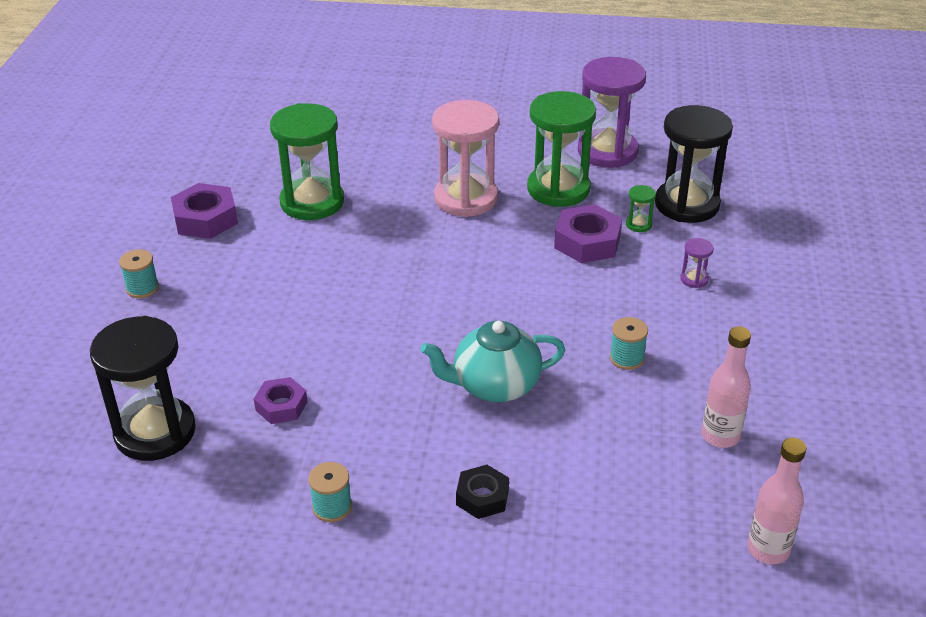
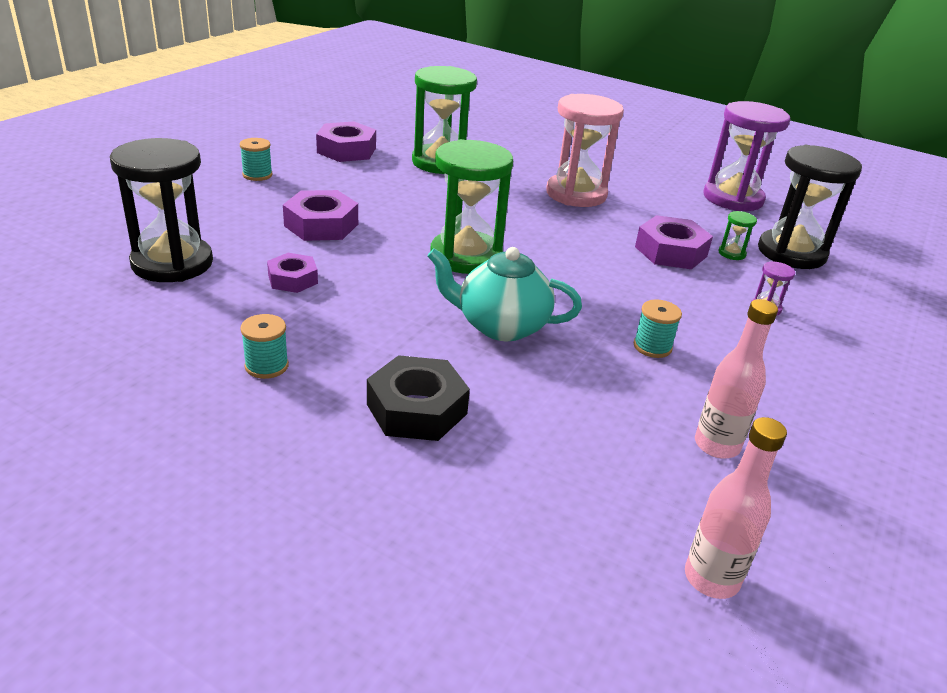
camera: 20 degrees right, 5 degrees down
(257, 330) = (321, 225): none -> purple nut
(482, 497) = (417, 409): black nut -> black nut, size x1.58
(558, 189) = (667, 210): green hourglass -> green hourglass (466, 256)

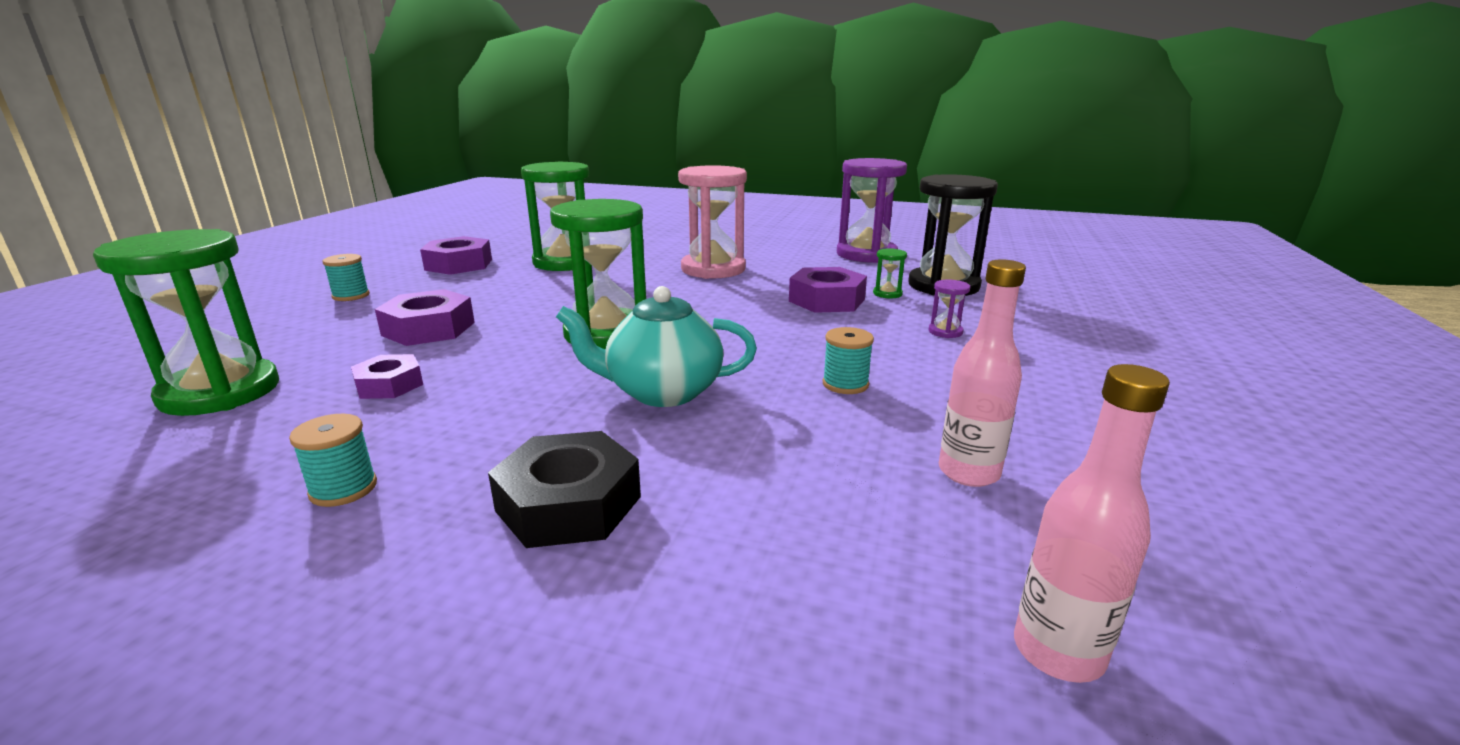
camera: 10 degrees left, 10 degrees down
(172, 263) = (220, 392): black hourglass -> green hourglass

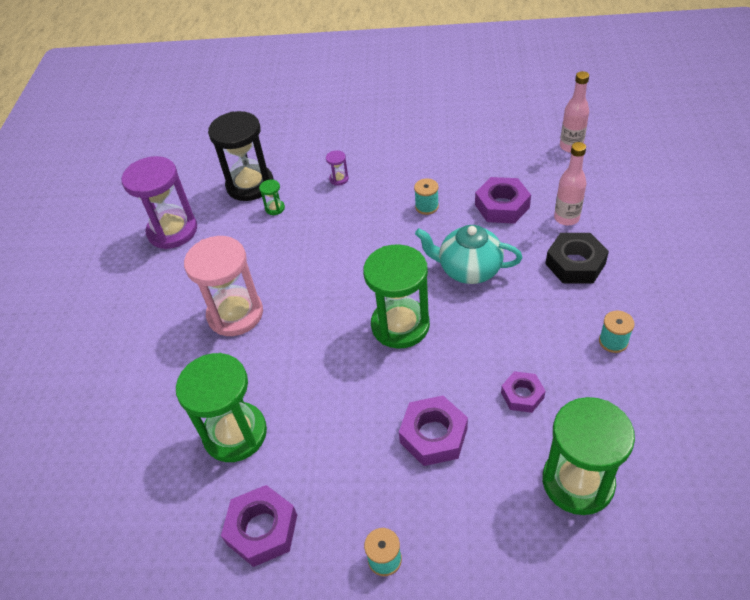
camera: 100 degrees left, 25 degrees up
(662, 392) = (468, 269): turquoise teapot -> turquoise teapot turned 120 degrees clockwise
(826, 300) = (297, 234): purple nut -> purple nut (502, 206)
(968, 472) = (489, 164): pink bottle -> pink bottle (566, 218)

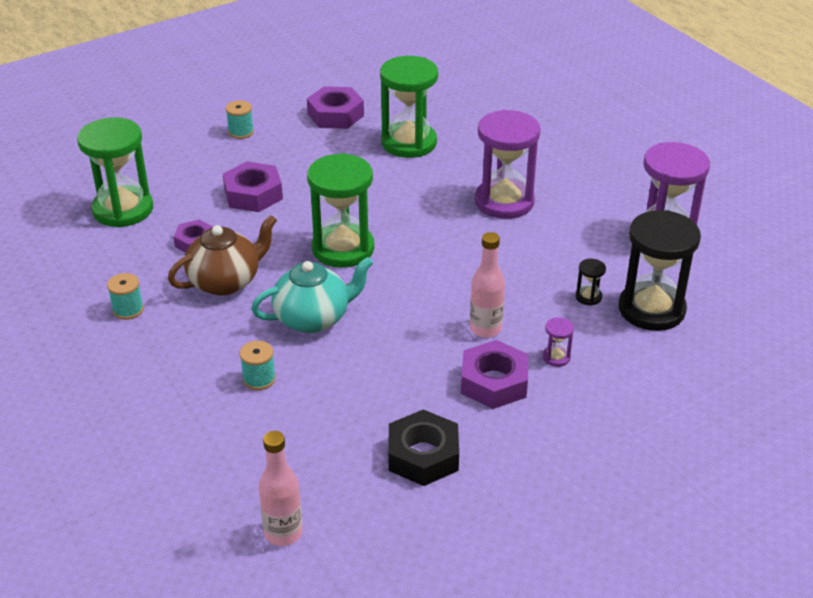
camera: 140 degrees right, 10 degrees down
(235, 314) = (504, 202): pink hourglass -> purple hourglass
(275, 208) = (588, 297): green hourglass -> black hourglass
(427, 206) = (416, 366): turquoise spool -> turquoise spool (259, 379)
(502, 206) = (325, 402): purple nut -> purple nut (494, 382)
(516, 334) = (226, 281): none -> brown teapot
(566, 218) = (235, 417): pink bottle -> pink bottle (485, 329)
(575, 264) = (199, 367): black nut -> black nut (423, 455)

